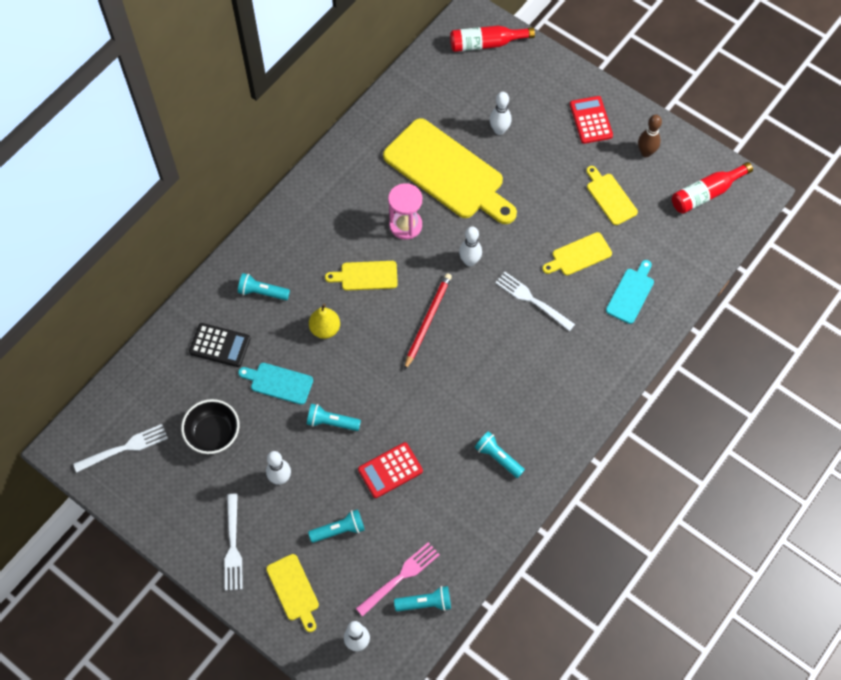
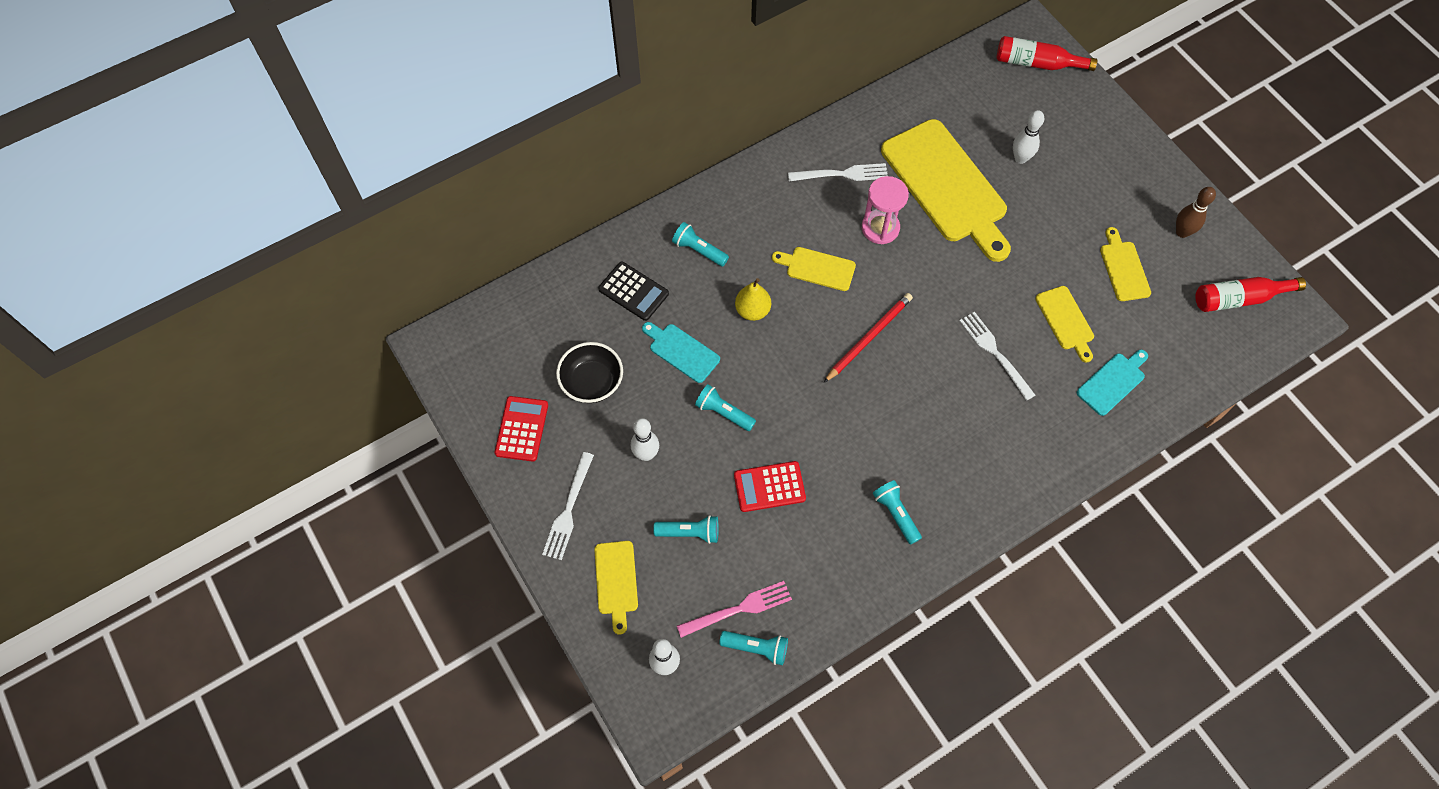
camera: 20 degrees right, 0 degrees up
(124, 448) = (493, 366): white fork -> white fork (842, 174)
(469, 261) = (938, 288): white bowling pin -> none
(579, 255) = (1066, 321): yellow cutting board -> yellow cutting board turned 105 degrees counterclockwise
(591, 120) = (1129, 178): red calculator -> red calculator (522, 429)

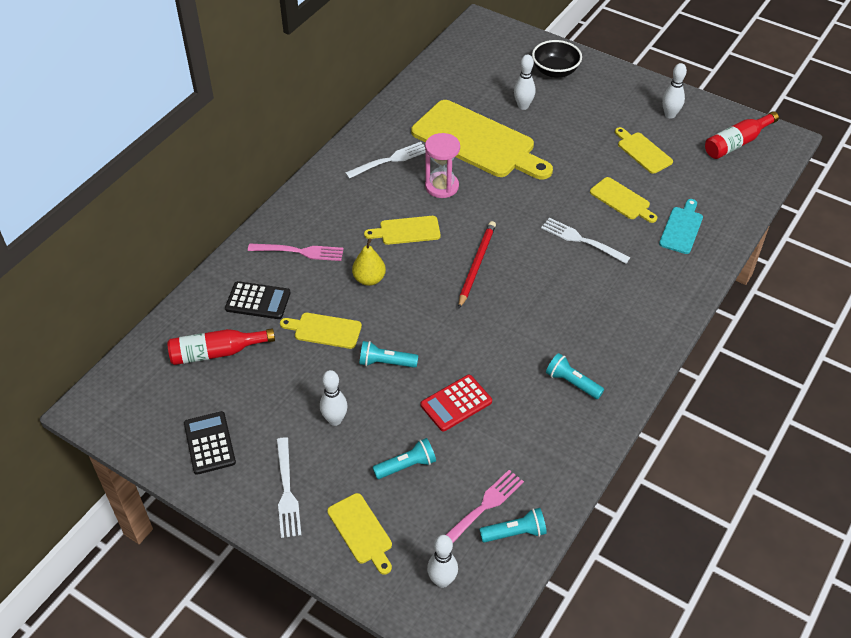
camera: 25 degrees left, 15 degrees down
(522, 429) = (209, 443): red calculator -> black calculator
(592, 382) = (256, 383): black bowl -> black bowl (555, 71)
(681, 351) = (324, 330): turquoise cutting board -> yellow cutting board
(699, 250) = (299, 251): turquoise flashlight -> pink fork
(1037, 63) = (499, 43): red bottle -> red bottle (216, 352)
(1182, 232) = (670, 115): brown bowling pin -> white bowling pin

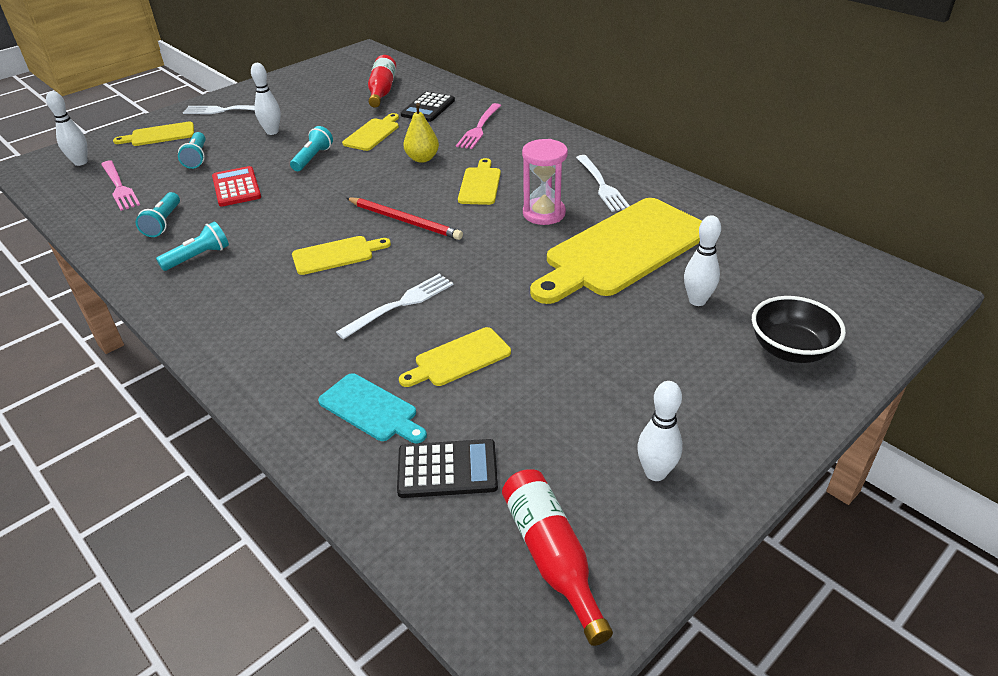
camera: 105 degrees right, 10 degrees down
(209, 443) = (296, 86): black calculator -> black calculator (447, 469)
(515, 532) = (79, 199): turquoise flashlight -> turquoise flashlight (163, 223)
(642, 151) = (561, 409): yellow cutting board -> yellow cutting board (336, 255)

